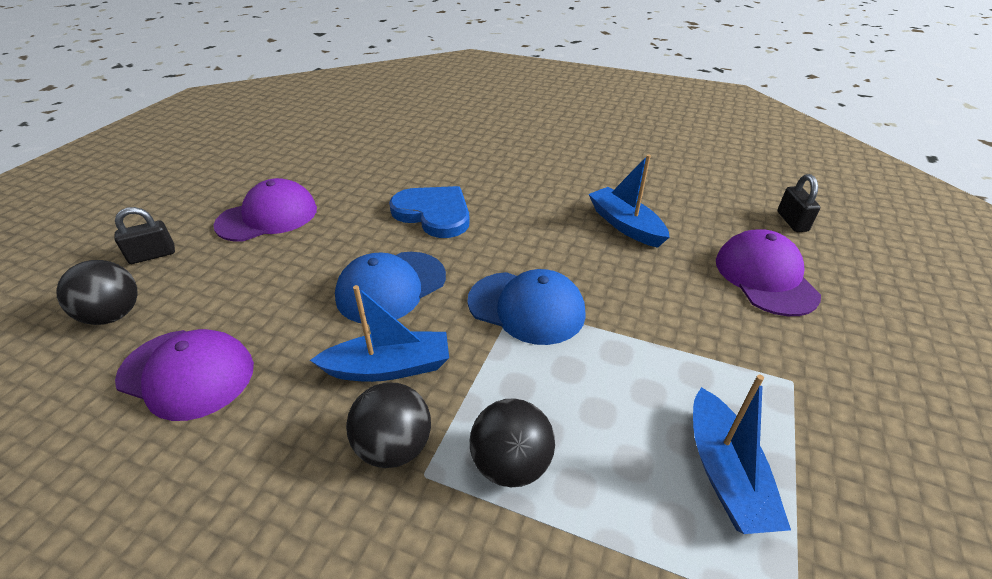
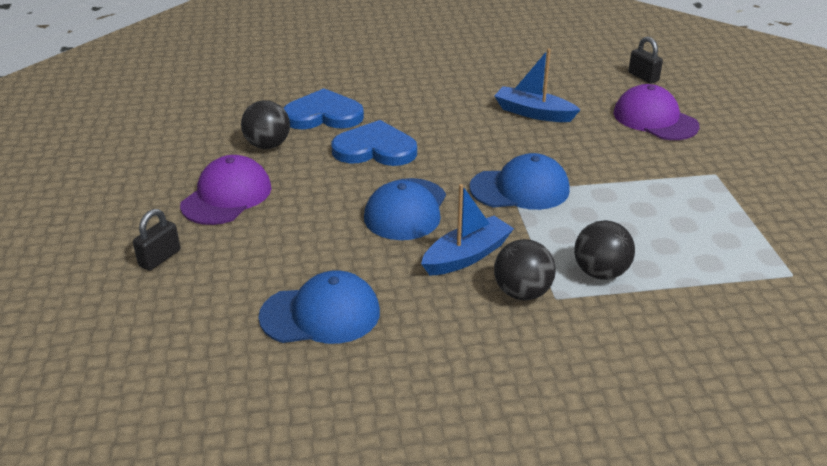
camera: 30 degrees left, 5 degrees down
(113, 315) = (196, 307): black ball -> black ball (268, 145)
(187, 373) = (320, 314): purple cap -> blue cap
(427, 168) = (323, 115): none -> blue heart
(725, 473) = (716, 231): blue boat -> none

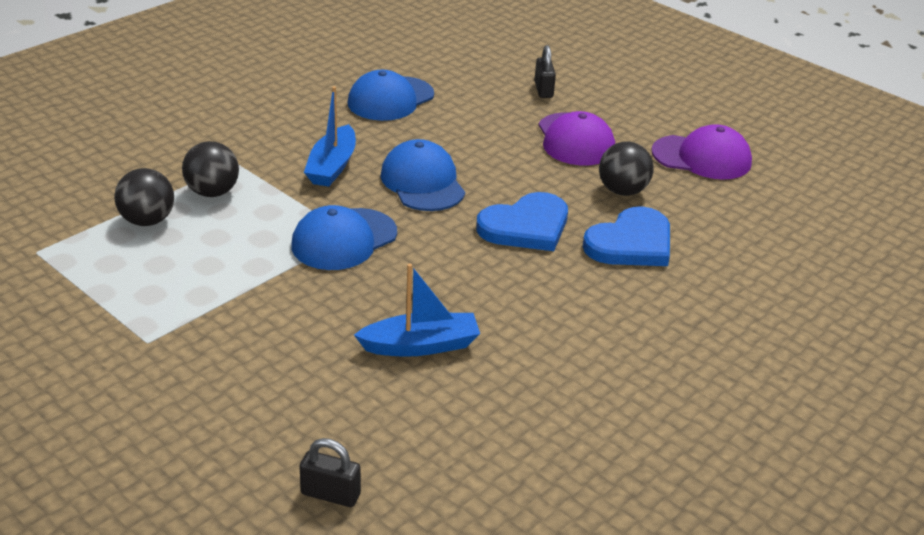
camera: 140 degrees right, 0 degrees up
(522, 293) = (264, 157): black ball -> black ball (147, 221)
(655, 119) = (263, 403): purple cap -> purple cap (702, 157)

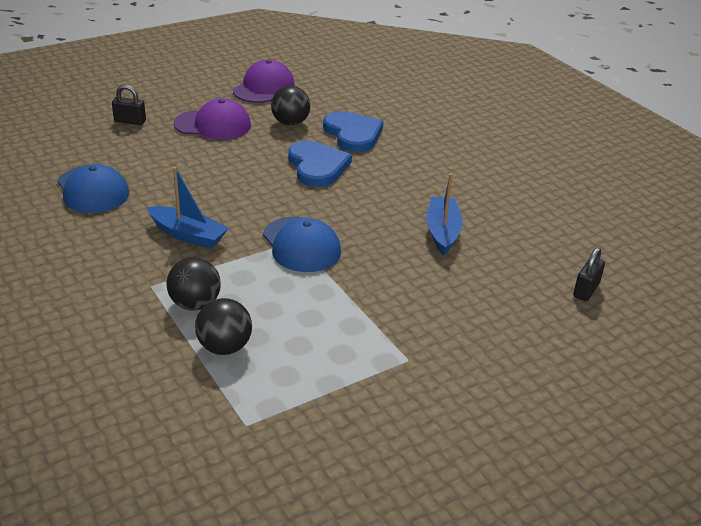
camera: 75 degrees left, 0 degrees up
(422, 182) = (237, 197): blue cap -> none

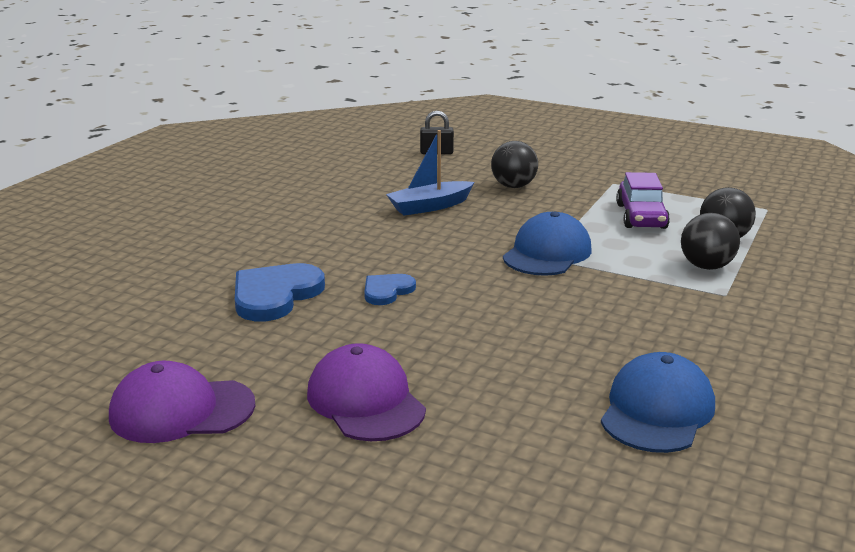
camera: 120 degrees left, 10 degrees down
(130, 121) = (447, 484): black padlock -> none
(188, 235) = (628, 309): blue boat -> none
(290, 123) = (290, 344): black ball -> black ball (513, 186)
(315, 328) = (641, 216): none -> purple car
(317, 166) = (387, 291): blue heart -> blue heart, size x0.57

